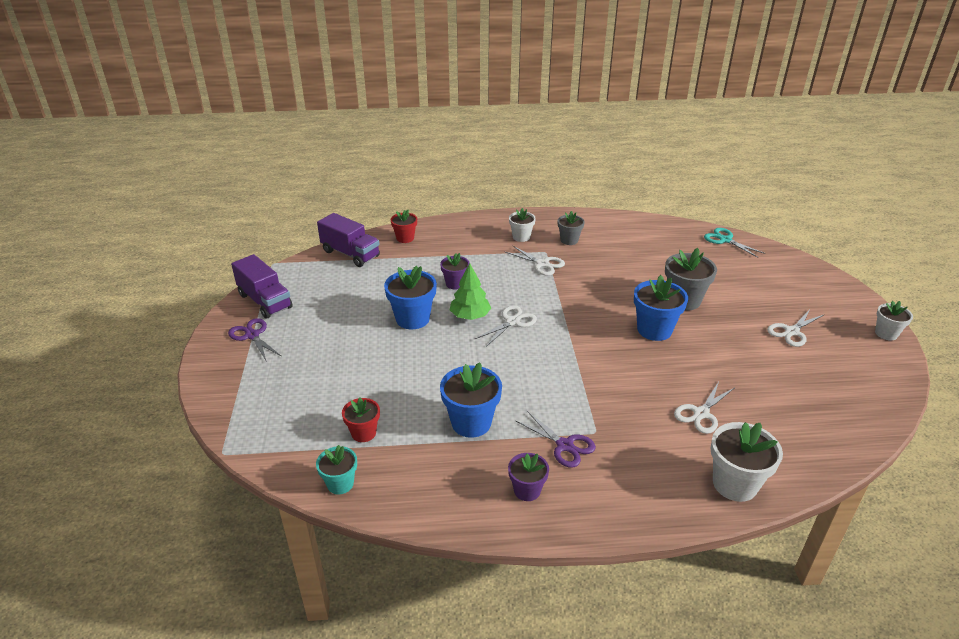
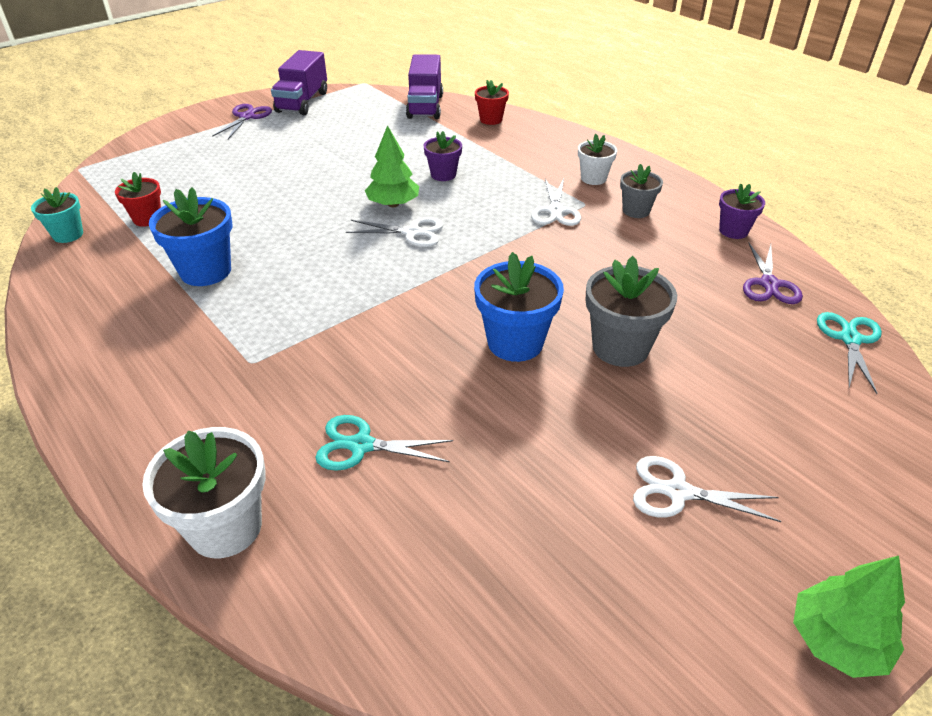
camera: 55 degrees right, 5 degrees up
(412, 319) = (352, 176): blue flower pot -> none
(527, 490) = (115, 346): purple flower pot -> purple flower pot (733, 231)
(565, 445) = (210, 347): purple scissors -> purple scissors (769, 284)
(701, 413) = (361, 445): white scissors -> turquoise scissors
(886, 333) = (837, 641): white flower pot -> green tree

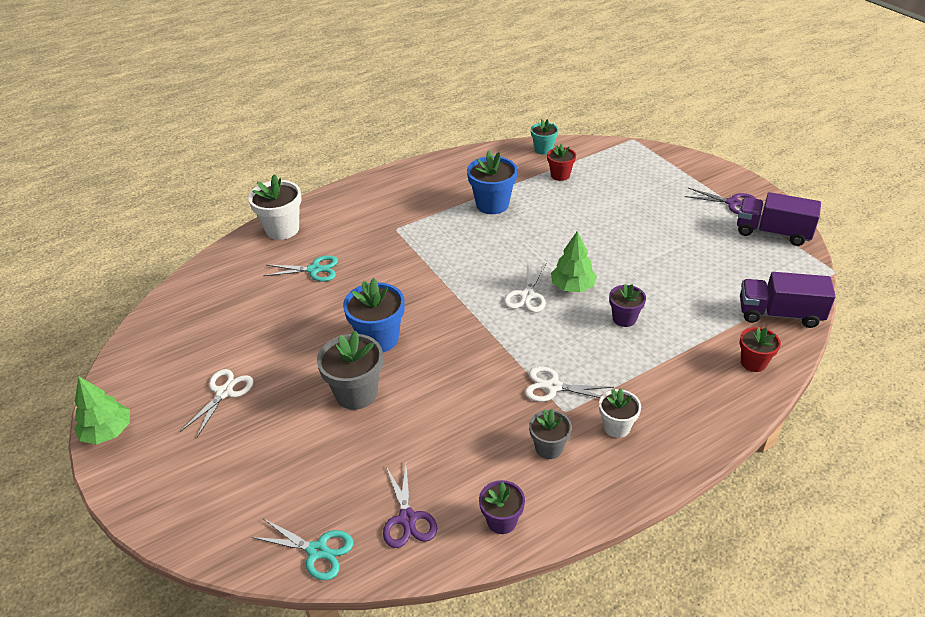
camera: 100 degrees right, 0 degrees up
(361, 445) = (314, 270): turquoise scissors -> turquoise scissors turned 75 degrees clockwise
(769, 284) = (407, 519): purple scissors -> purple scissors turned 120 degrees counterclockwise

